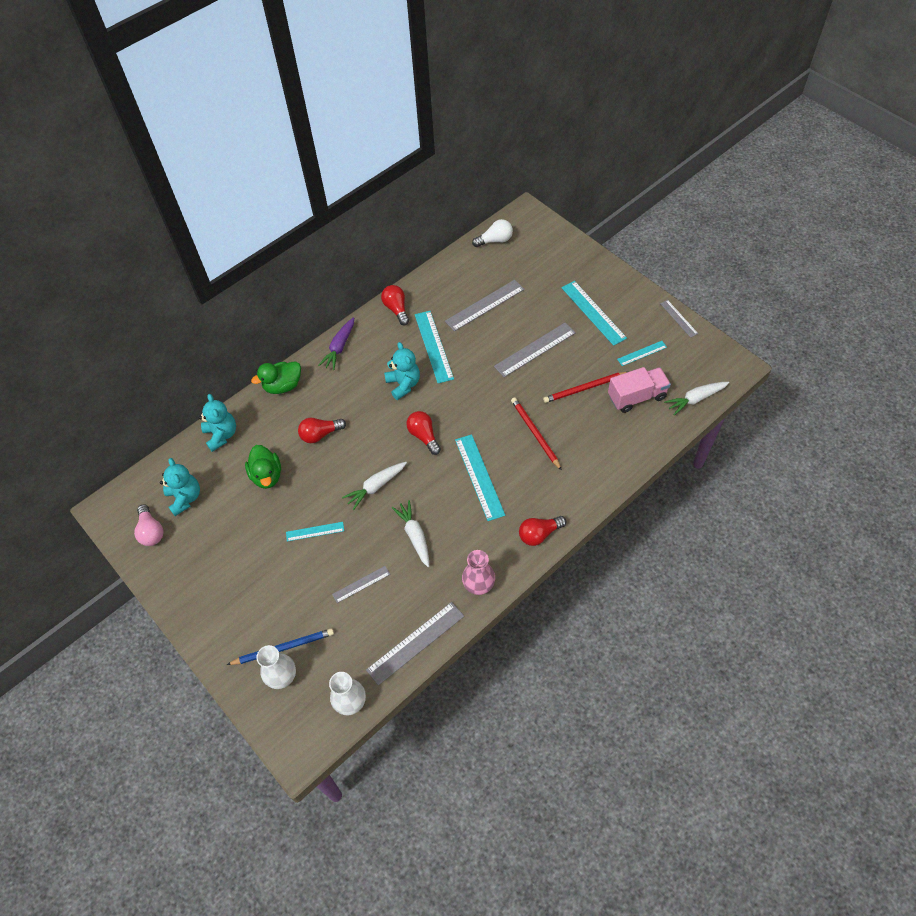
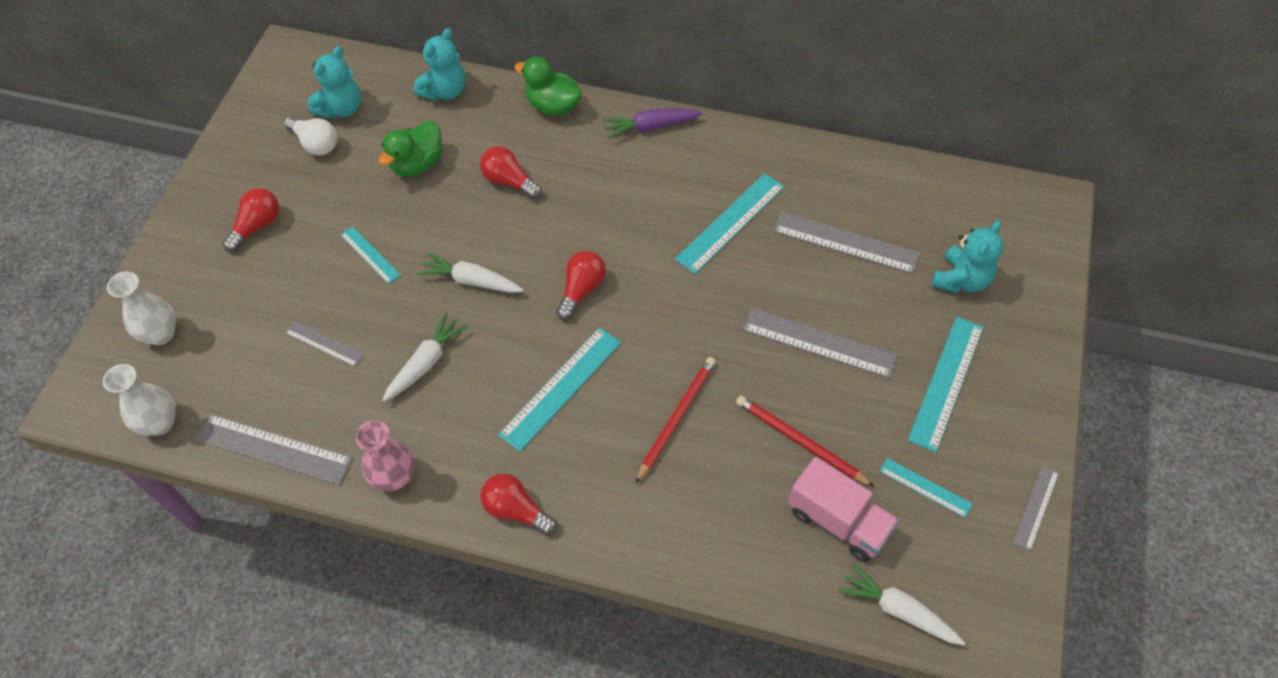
camera: 55 degrees right, 0 degrees up
(151, 531) = (281, 105): pink light bulb -> none
(283, 648) = (199, 313): blue pencil -> none
(396, 309) = (757, 150): red light bulb -> red light bulb (257, 226)
(403, 384) = (645, 224): turquoise teddy bear -> turquoise teddy bear (961, 280)
(495, 240) = (968, 193): white light bulb -> white light bulb (315, 143)

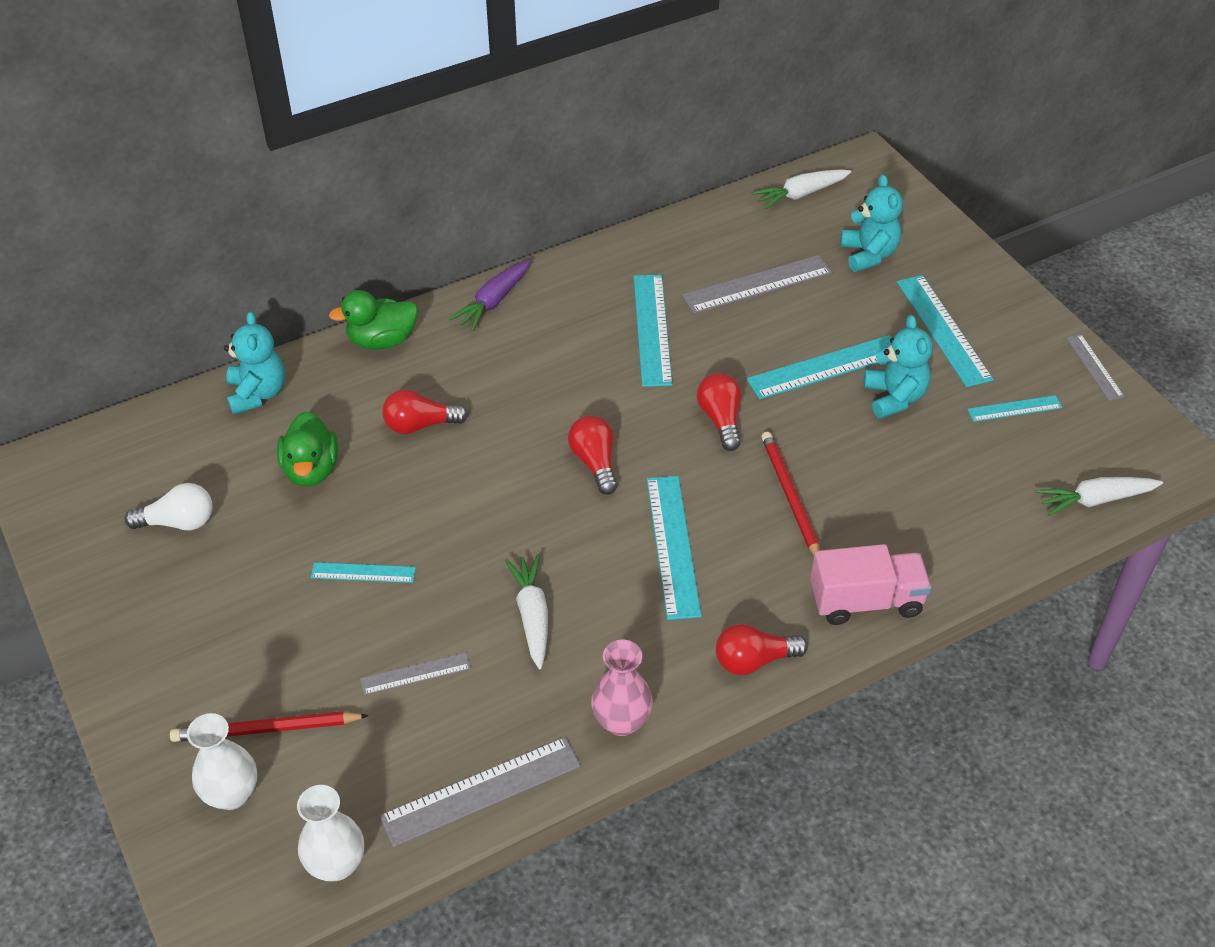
camera: 45 degrees left, 10 degrees down
(257, 226) = (211, 631): red light bulb -> red light bulb (721, 419)
(341, 108) = (166, 476): turquoise teddy bear -> turquoise teddy bear (894, 397)
(471, 281) = (489, 524): white carrot -> white carrot (800, 194)
(800, 441) = (897, 444): red pencil -> red pencil (266, 729)
(818, 343) = (825, 367): grey ruler -> turquoise ruler
(838, 521) = (988, 475): pink truck -> pink truck (866, 601)

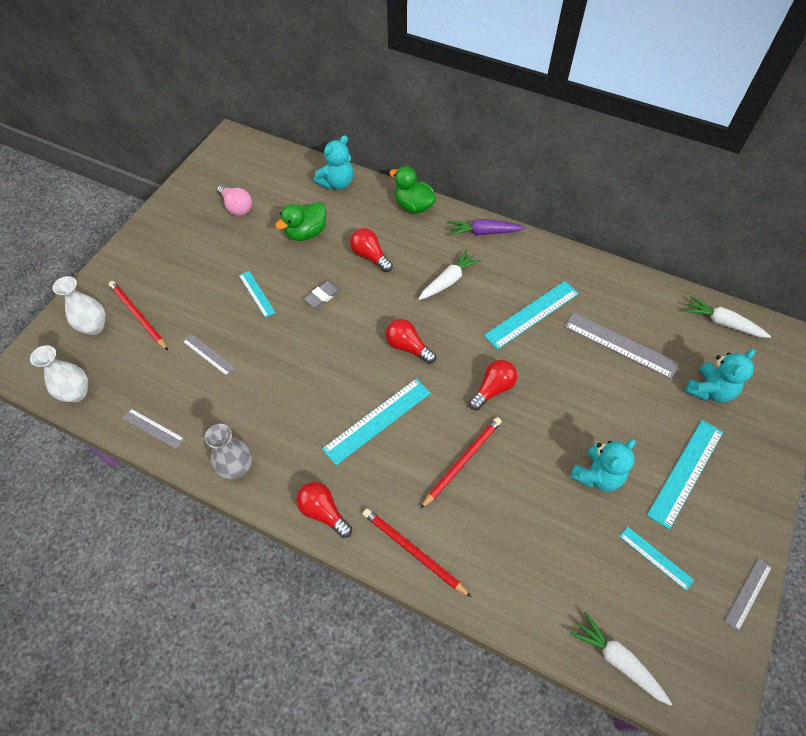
camera: 55 degrees right, 10 degrees up
(178, 522) = (236, 207): white light bulb -> pink light bulb
(437, 505) = (323, 296): none -> grey eraser
(481, 791) = (153, 428): grey ruler -> grey ruler, size x0.57
(532, 616) = (279, 382): white carrot -> white carrot (448, 281)
(595, 462) = (408, 347): red light bulb -> red light bulb turned 90 degrees counterclockwise
(621, 721) = (237, 467): pink vase -> grey vase
(825, 367) = (586, 421): turquoise ruler -> none
(866, 601) = (413, 551): pink truck -> red pencil

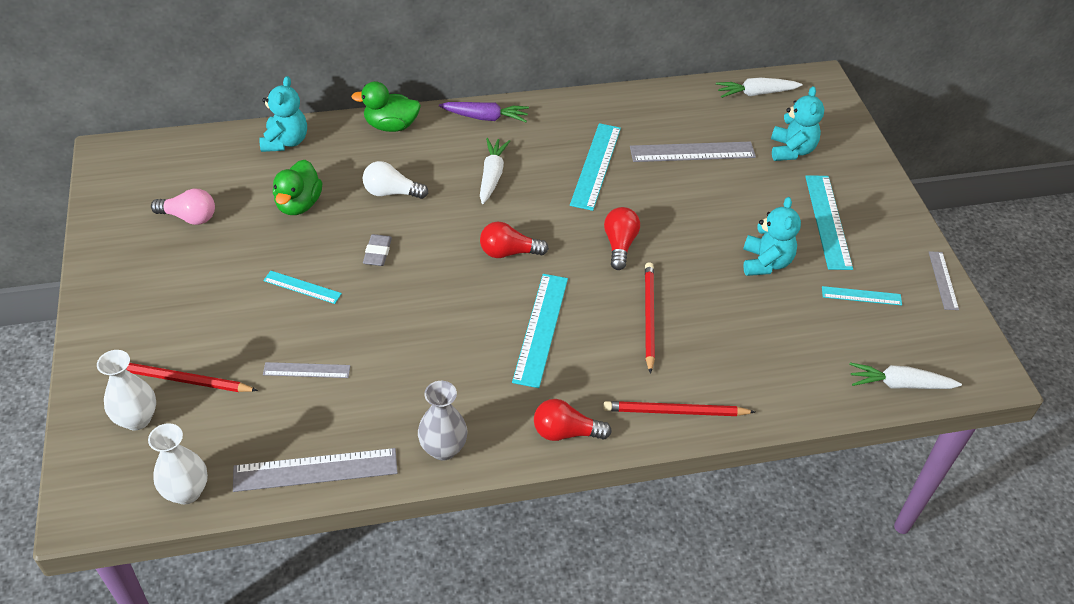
camera: 40 degrees left, 10 degrees down
(153, 428) = (315, 470): grey ruler -> grey ruler, size x1.77
(370, 256) = (391, 192): red light bulb -> white light bulb
(484, 232) = (485, 117): purple carrot -> purple carrot turned 135 degrees counterclockwise

